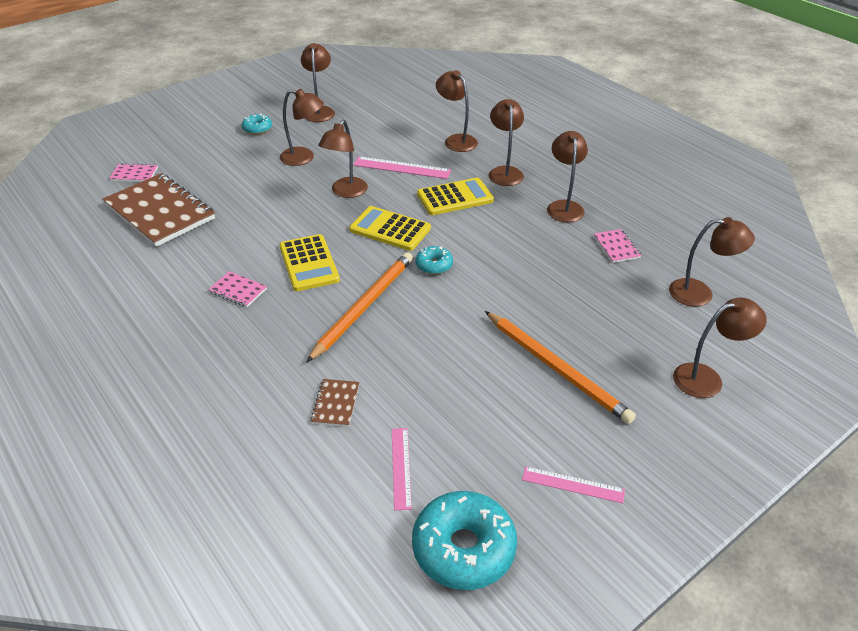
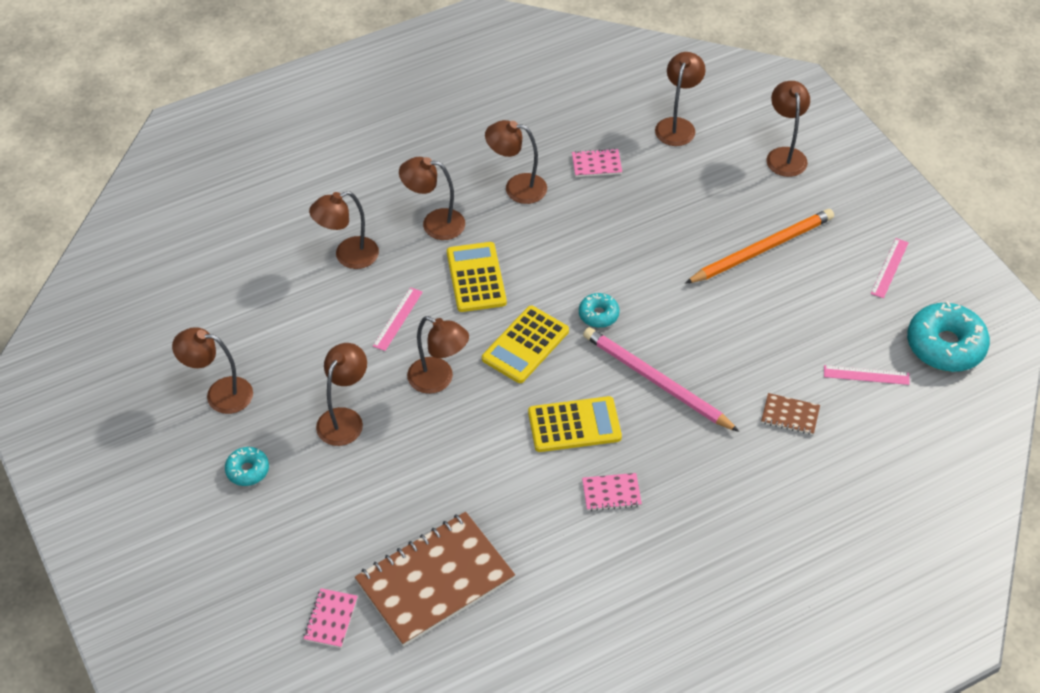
camera: 80 degrees left, 10 degrees up
(238, 290) = (611, 493): pink notebook -> pink notebook turned 45 degrees clockwise
(364, 306) = (656, 381): orange pencil -> pink pencil
(402, 168) = (398, 319): pink ruler -> pink ruler, size x0.66

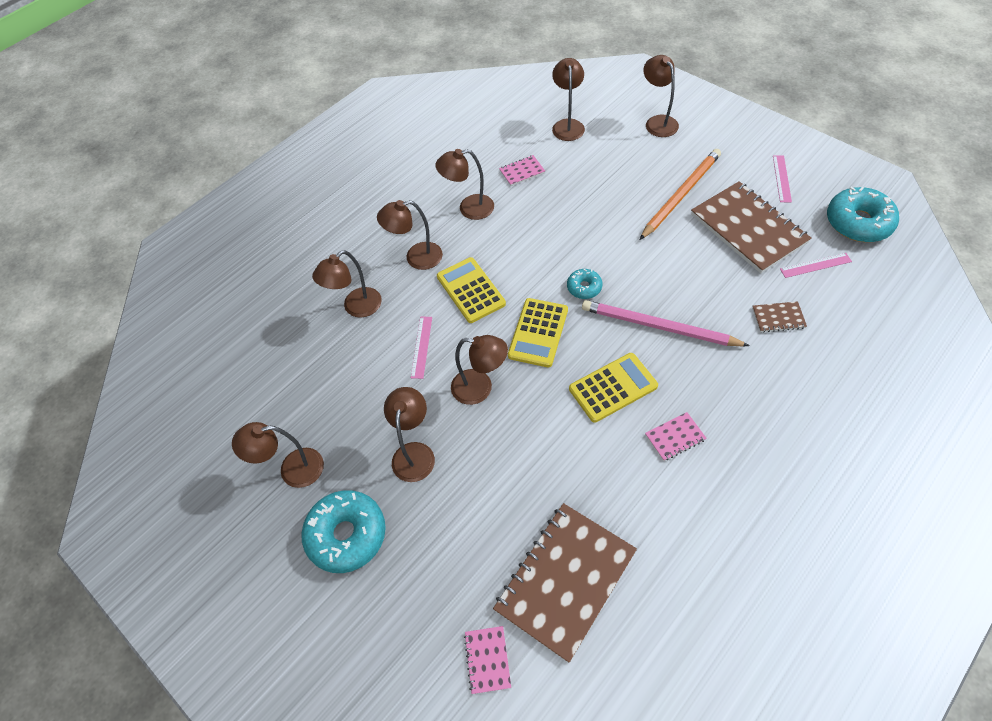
camera: 15 degrees left, 5 degrees up
(247, 470) = (347, 535): turquoise donut -> turquoise donut, size x1.94
(815, 311) = (748, 229): none -> brown notebook

